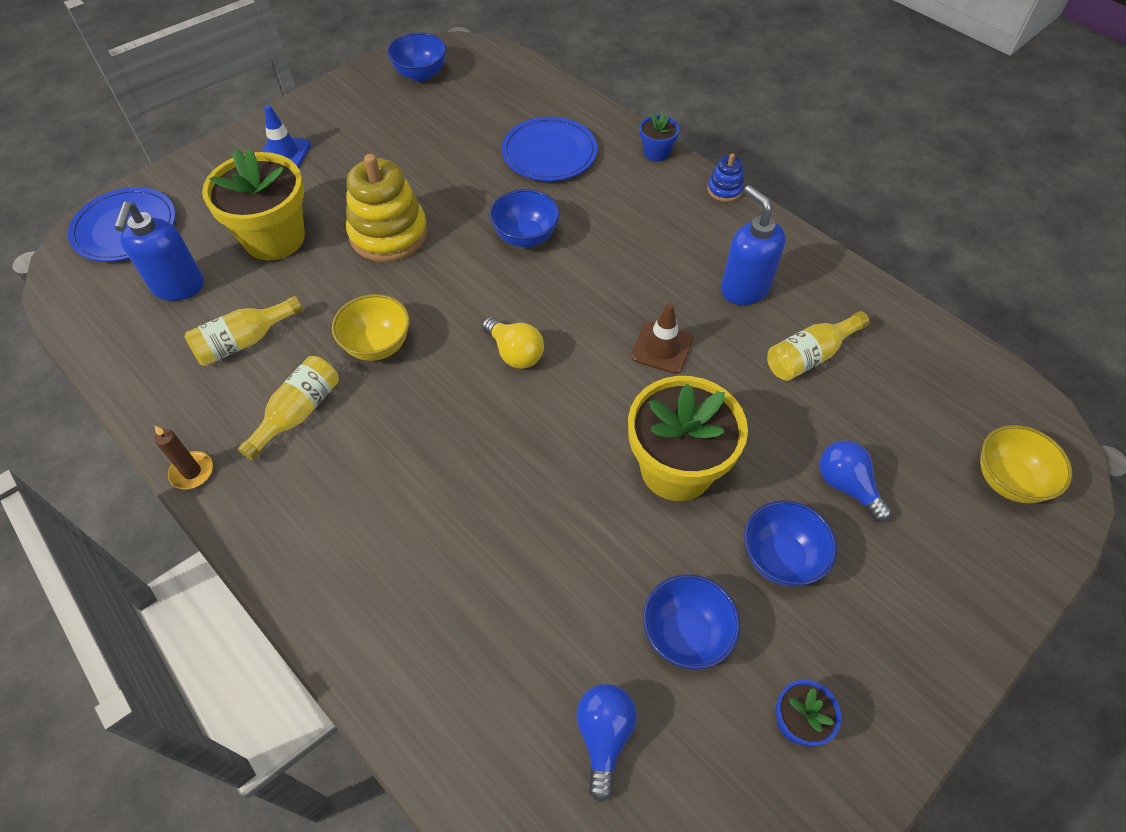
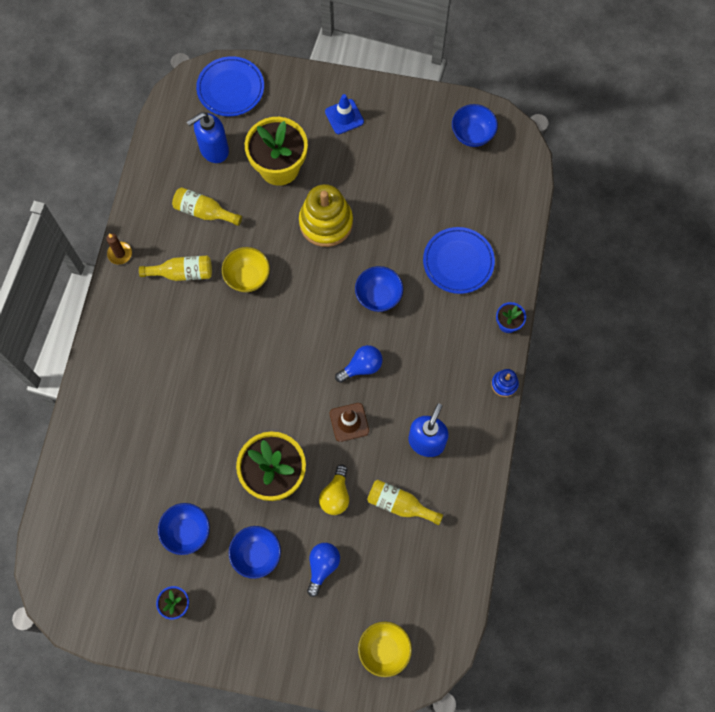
camera: 55 degrees right, 15 degrees up
(515, 353) = (291, 349): yellow light bulb -> yellow light bulb (336, 495)
(604, 736) = (117, 524): blue light bulb -> blue light bulb (361, 367)

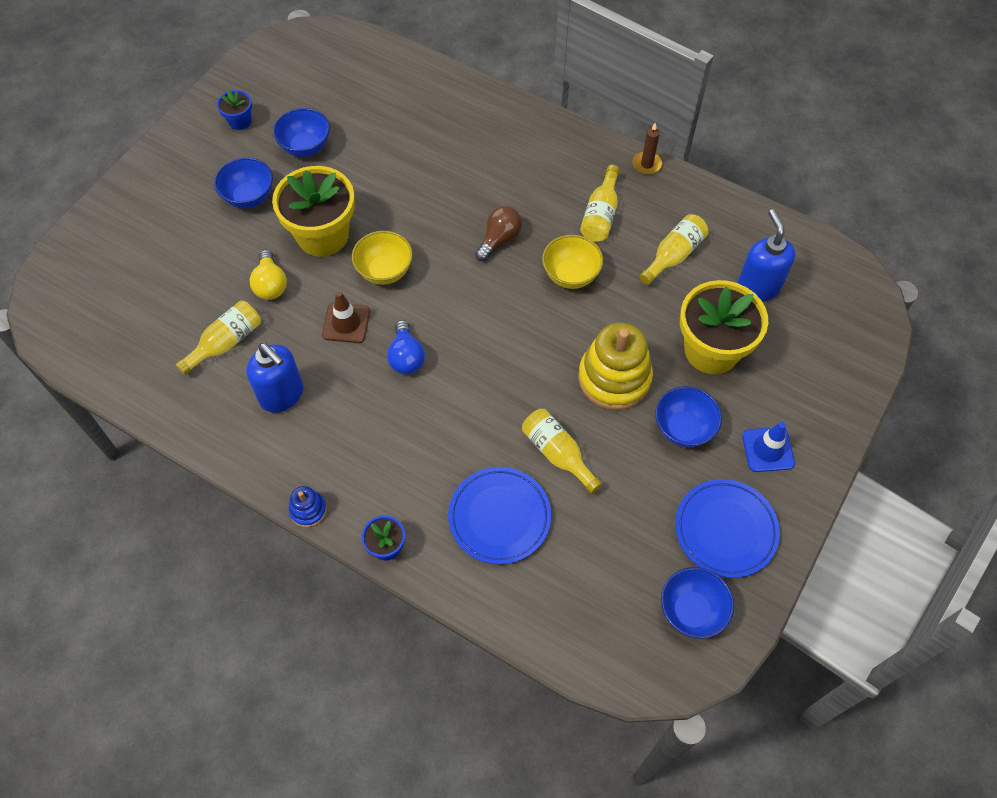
camera: 110 degrees right, 10 degrees down
(230, 88) = (846, 329): blue plate -> blue plate (725, 530)
(232, 339) = (499, 239): none -> brown light bulb
(322, 566) = (203, 249): blue light bulb -> none
(336, 495) = (270, 284): yellow light bulb -> yellow light bulb turned 135 degrees counterclockwise
(378, 296) = (489, 405): blue bowl -> blue bowl (683, 428)
(384, 650) = (86, 278): yellow bowl -> yellow bowl (384, 271)
(398, 241) = (557, 453): none -> yellow bottle

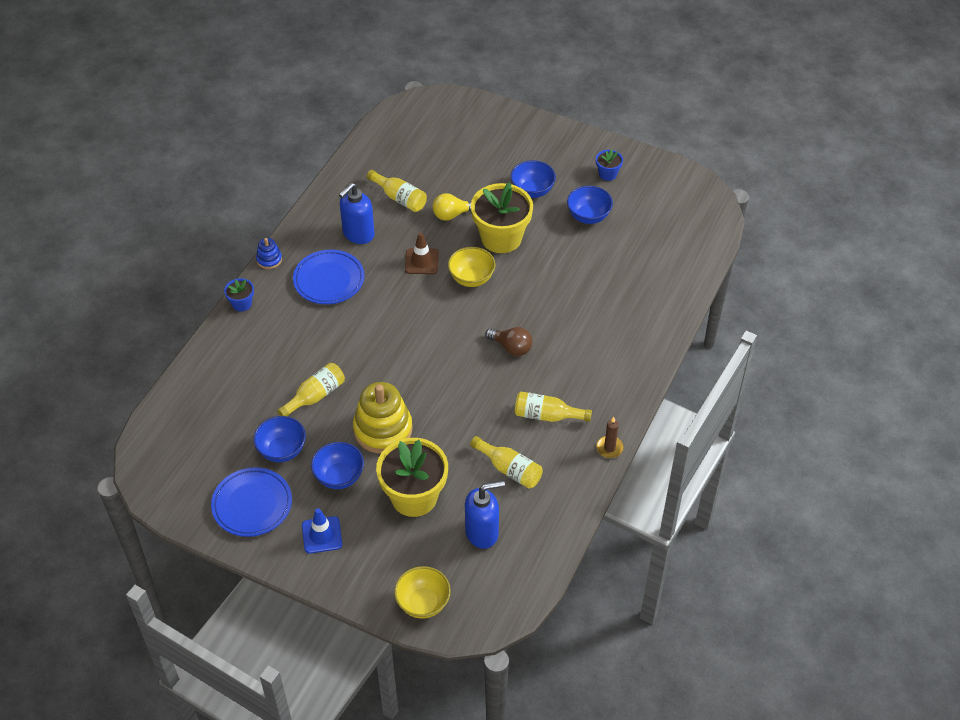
camera: 85 degrees right, 10 degrees down
(406, 357) = (394, 299): blue light bulb -> none
(499, 517) = (263, 364): blue plate -> blue plate (329, 280)
(571, 275) = (480, 397): yellow bowl -> yellow bowl (423, 603)
(691, 611) = (188, 482): blue bowl -> blue bowl (282, 450)

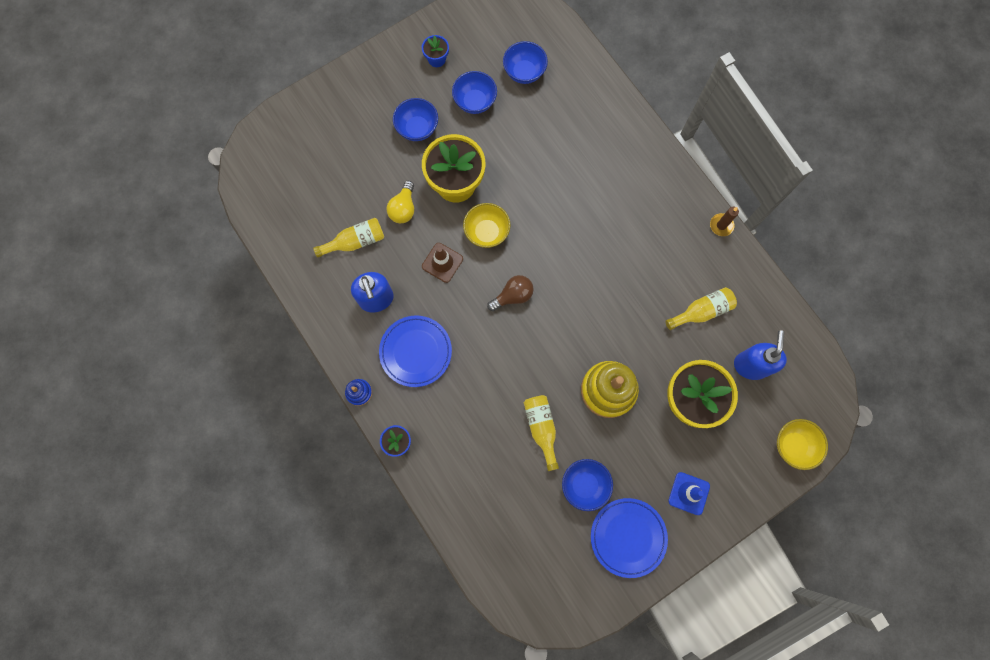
camera: 60 degrees left, 25 degrees up
(339, 477) = (637, 450): blue bowl -> blue bowl (524, 72)
(511, 347) = (580, 242): brown light bulb -> brown light bulb (513, 296)
(547, 415) = (664, 253): yellow bottle -> none

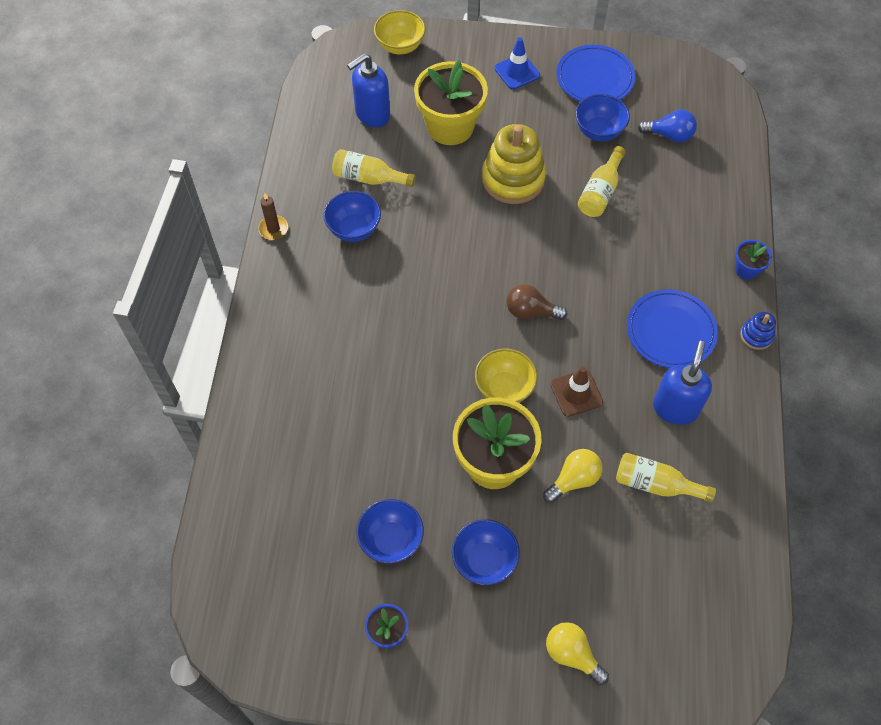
camera: 140 degrees left, 15 degrees down
(336, 118) = (572, 654): none -> yellow light bulb
(524, 72) = (304, 530): blue bowl -> blue bowl (354, 229)
(532, 524) = (669, 135): none -> blue light bulb

